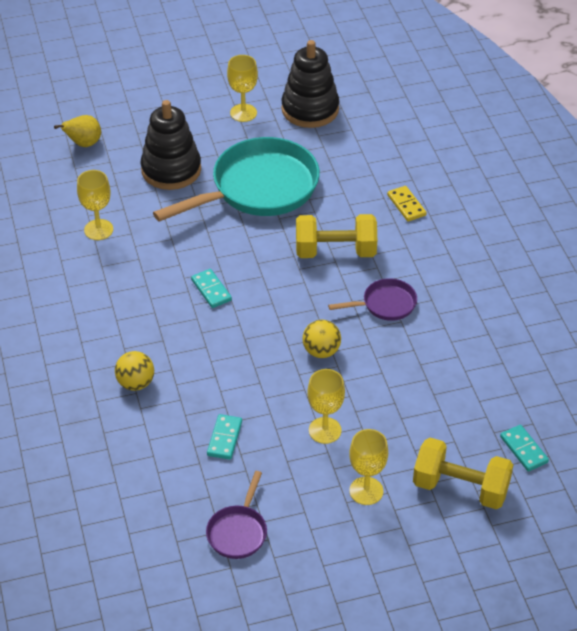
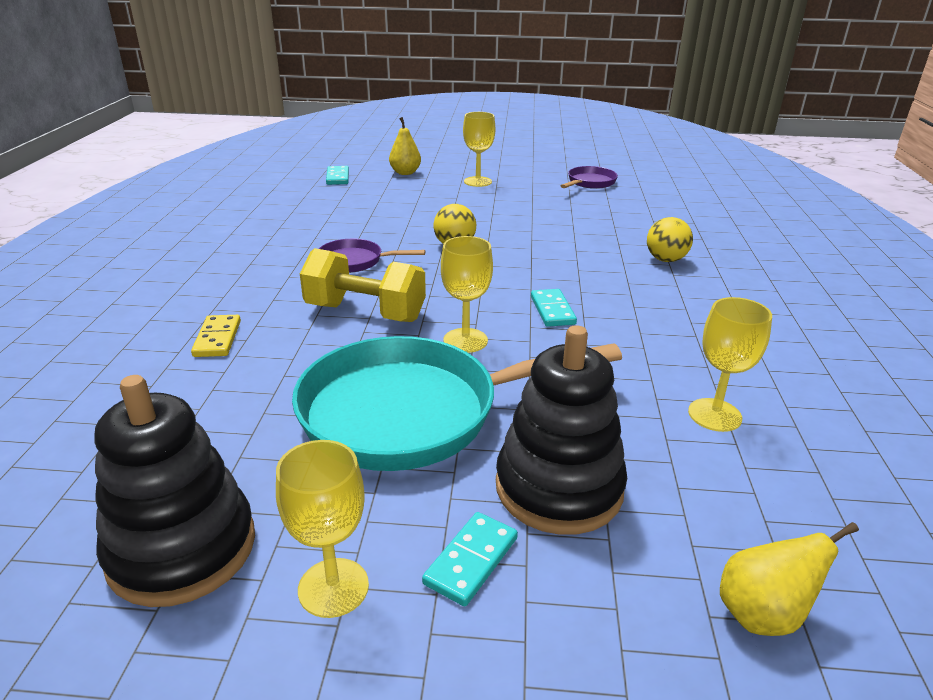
camera: 160 degrees left, 15 degrees down
(224, 438) = (582, 218): turquoise domino -> turquoise domino (471, 561)
(325, 430) = (488, 207): yellow goblet -> yellow goblet (465, 340)
(460, 488) = (405, 173): yellow dumbbell -> yellow pear

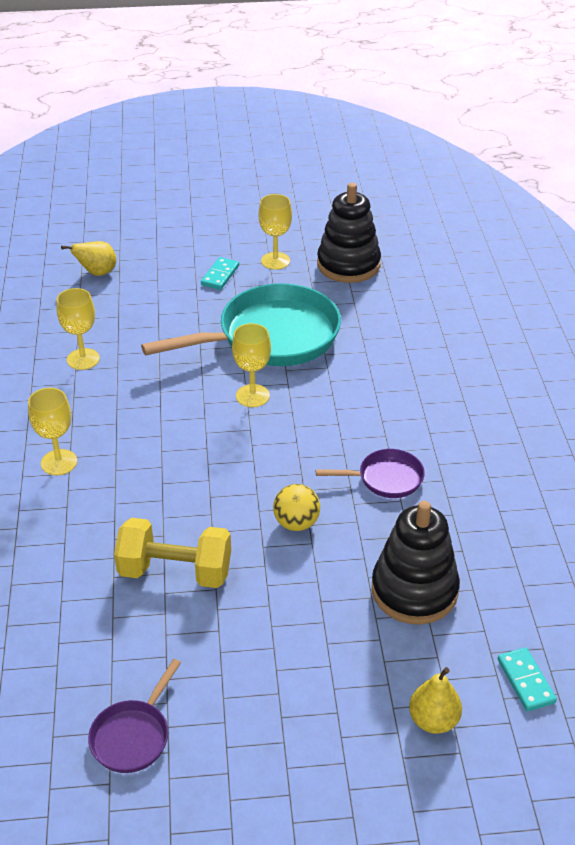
camera: 170 degrees right, 10 degrees up
(217, 338) = (434, 373): yellow domino -> none
(365, 313) = (341, 413): yellow dumbbell -> yellow dumbbell (175, 571)
(478, 182) = (310, 706): yellow goblet -> yellow goblet (59, 462)
(552, 310) = (187, 437): turquoise domino -> none
(558, 488) = (181, 308): black stacking toy -> black stacking toy (414, 590)
(665, 259) = (67, 531): yellow ball -> none

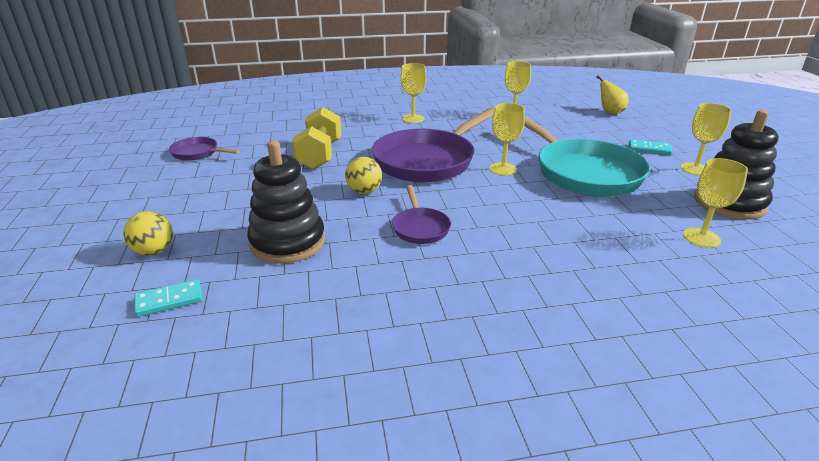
camera: 85 degrees right, 10 degrees down
(216, 458) = (428, 161): none -> purple pan
(408, 300) = (701, 238): none -> yellow goblet
(433, 720) = (154, 251): yellow pear -> yellow ball

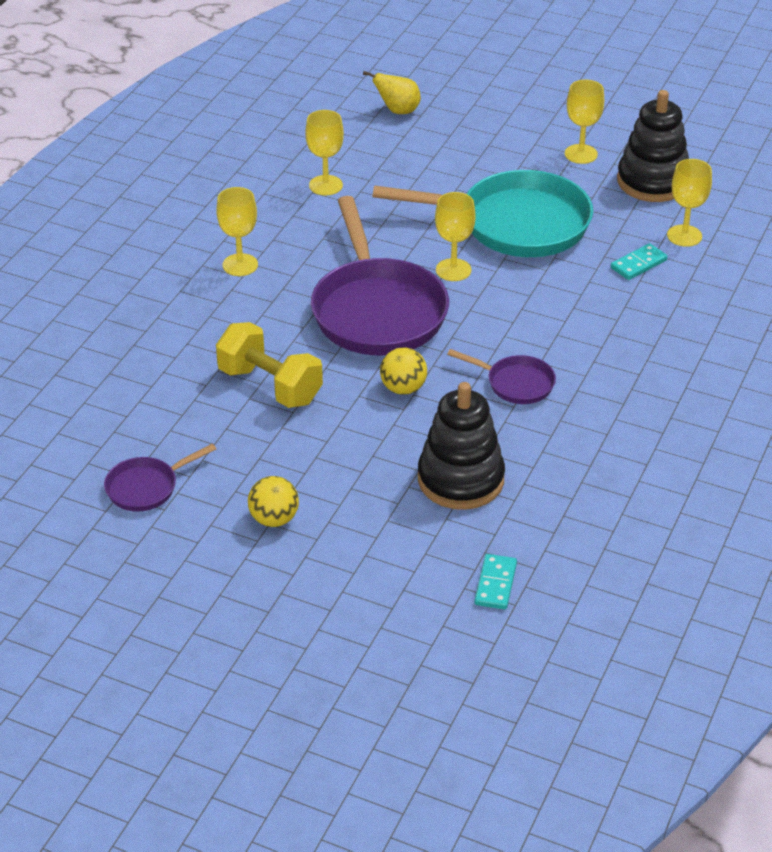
camera: 55 degrees left, 10 degrees up
(154, 251) = (390, 577): yellow ball -> yellow ball (274, 519)
(649, 149) = (513, 150): turquoise domino -> turquoise domino (638, 264)

